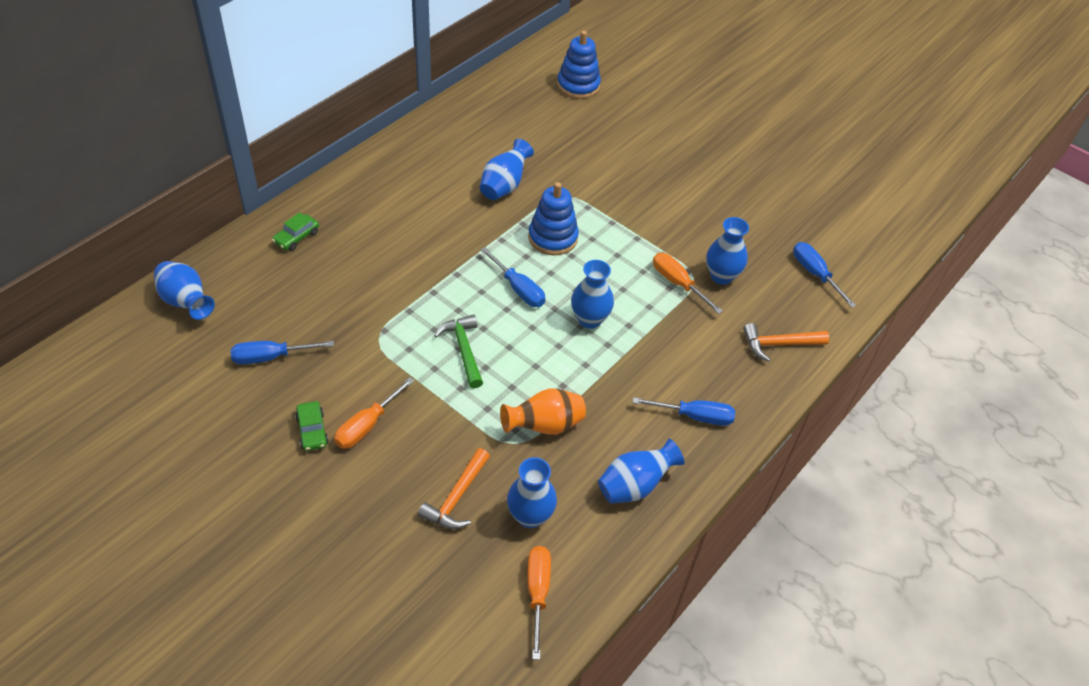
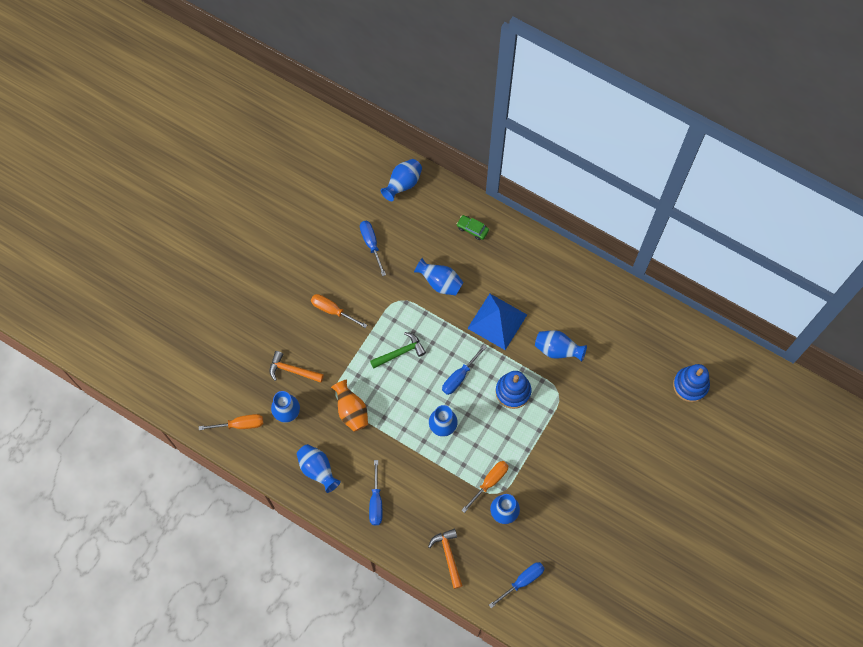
camera: 85 degrees right, 20 degrees up
(312, 430) = (323, 282): green car -> none
(366, 286) = (440, 282): none -> blue vase
(446, 236) = (497, 321): none -> blue pyramid

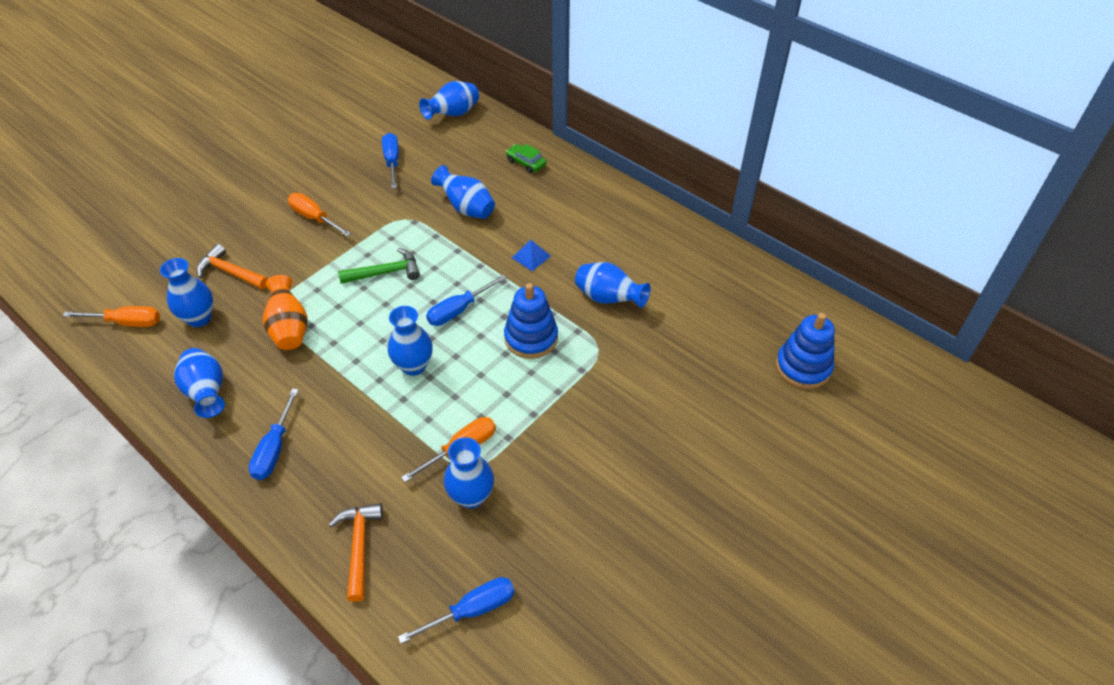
camera: 10 degrees right, 20 degrees down
(497, 321) = (531, 256): blue pyramid -> blue pyramid, size x0.45

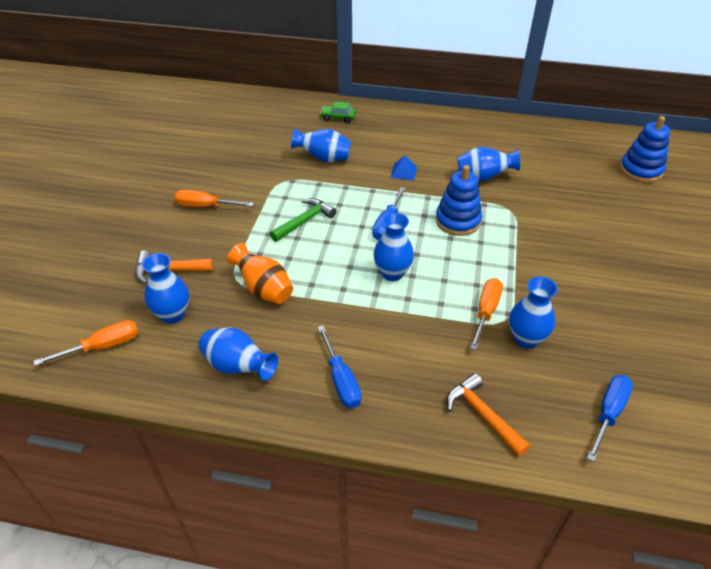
camera: 30 degrees left, 5 degrees down
(392, 161) = (233, 148): blue screwdriver -> none
(453, 114) = (251, 104): blue vase -> none

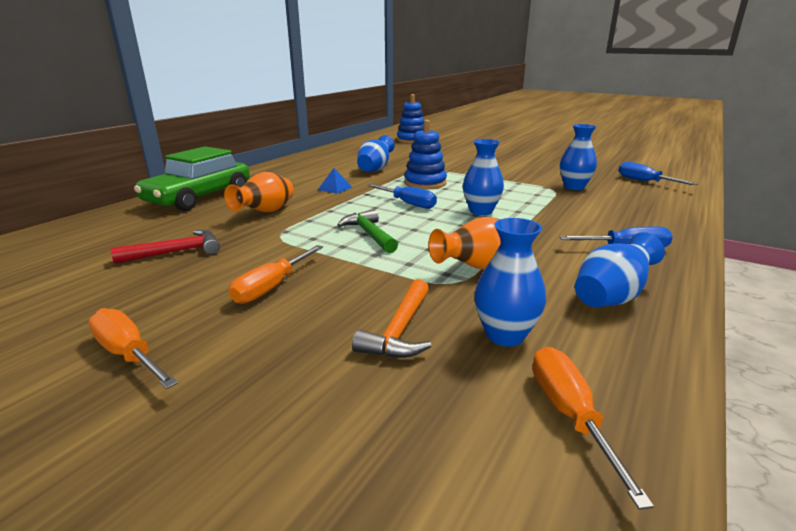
camera: 70 degrees left, 20 degrees down
(239, 152) = (177, 252): none -> red hammer
(323, 158) = (265, 212): blue vase -> orange vase
(338, 117) = (199, 197): green car -> green car, size x2.47
(482, 414) = (656, 209): orange hammer -> none
(486, 311) = (541, 192): orange screwdriver -> orange screwdriver (128, 354)

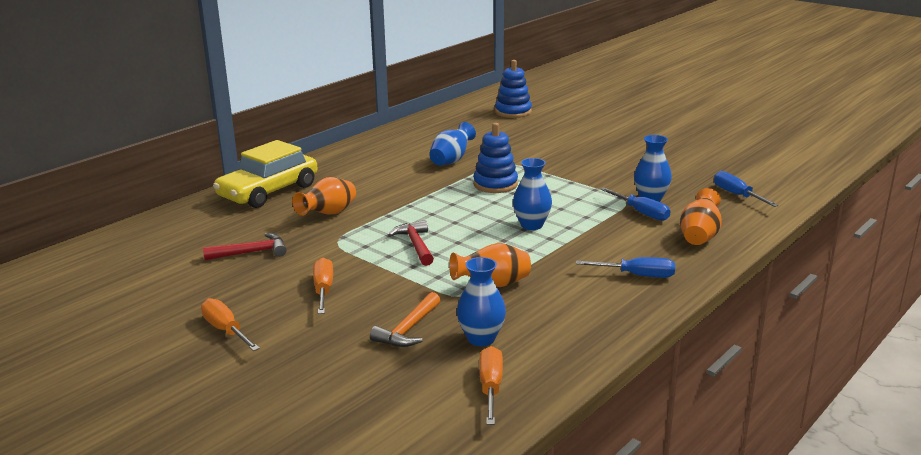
camera: 10 degrees right, 0 degrees up
(199, 197) = (268, 191): green car -> yellow car
(271, 287) = (323, 290): orange screwdriver -> orange screwdriver turned 135 degrees clockwise
(335, 188) = (400, 186): blue pyramid -> none
(369, 234) = (415, 245): green hammer -> red hammer
(408, 204) = (466, 211): blue screwdriver -> blue screwdriver (642, 213)
(611, 297) = (583, 317): blue vase -> none
(648, 212) = (699, 236): none -> orange vase

